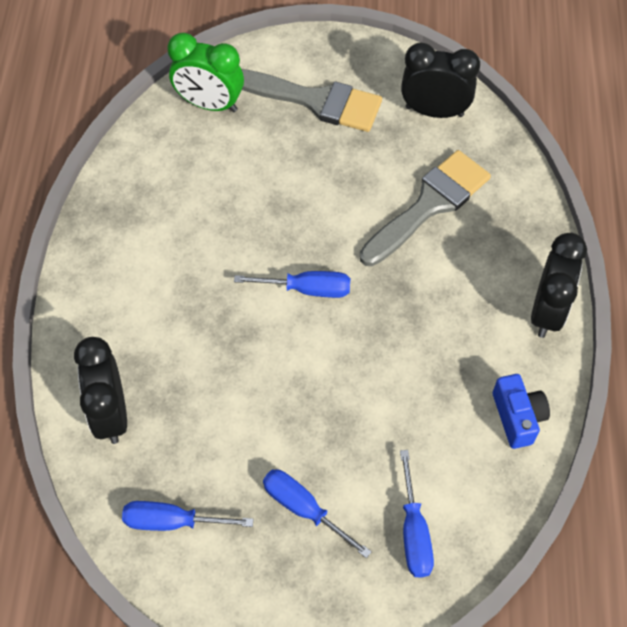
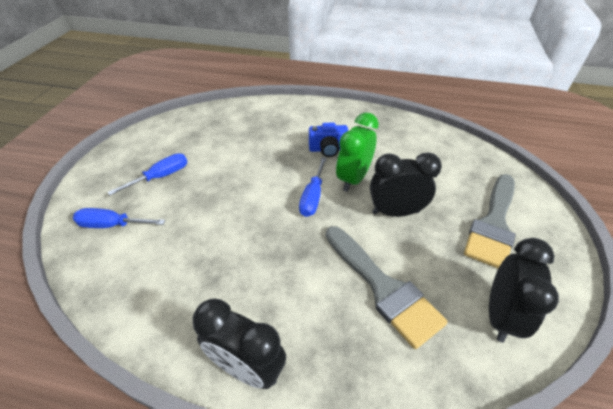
camera: 100 degrees right, 15 degrees down
(111, 413) = (255, 114): black clock -> black clock (395, 212)
(173, 521) = (185, 130): blue screwdriver -> none
(209, 104) = (477, 166): green clock -> green clock (353, 179)
(517, 417) = (156, 311): blue camera -> blue camera (328, 149)

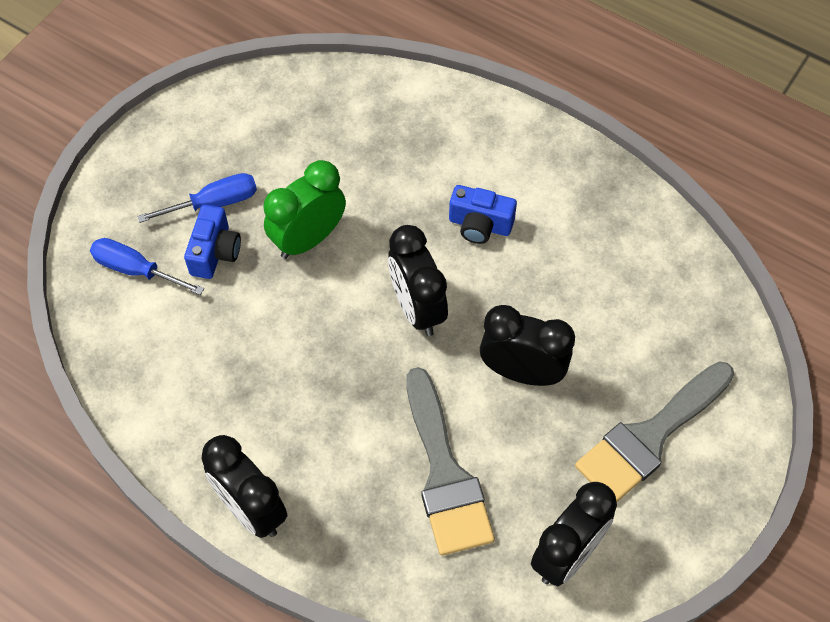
camera: 20 degrees right, 15 degrees up
(168, 201) = (215, 252): none -> blue camera
(313, 197) = (417, 308): blue screwdriver -> black clock
(353, 179) = (491, 295): green clock -> green clock (308, 239)

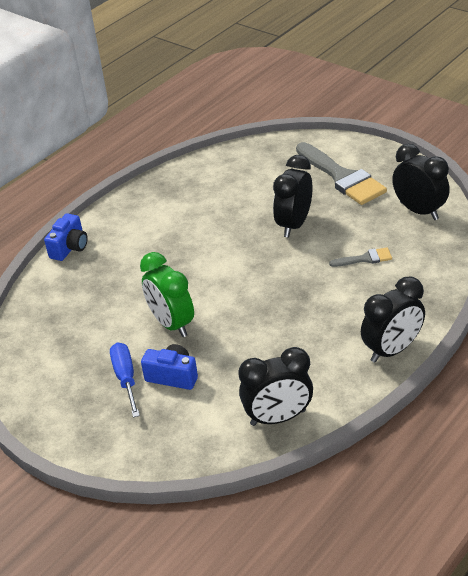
camera: 80 degrees left, 20 degrees down
(136, 270) = (180, 424): blue screwdriver -> none
(417, 308) = (240, 269): black clock -> black clock (278, 418)
(444, 473) = (365, 259): grey brush -> grey brush, size x0.47
(480, 225) = (178, 240): blue camera -> blue camera (70, 248)

